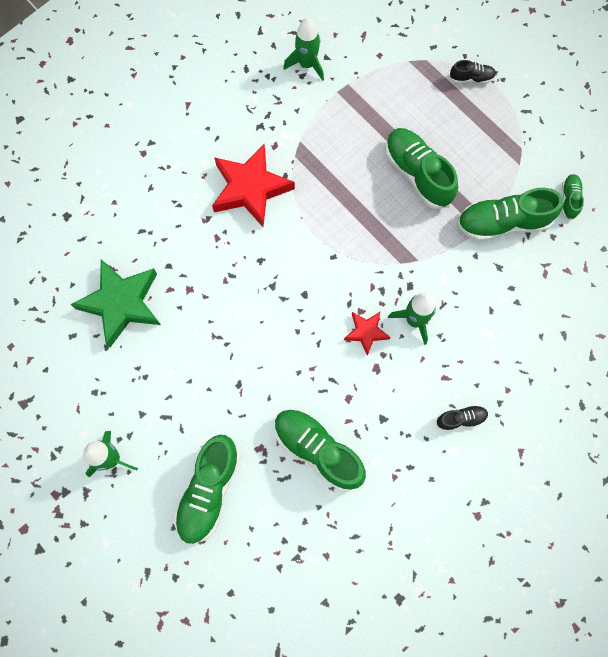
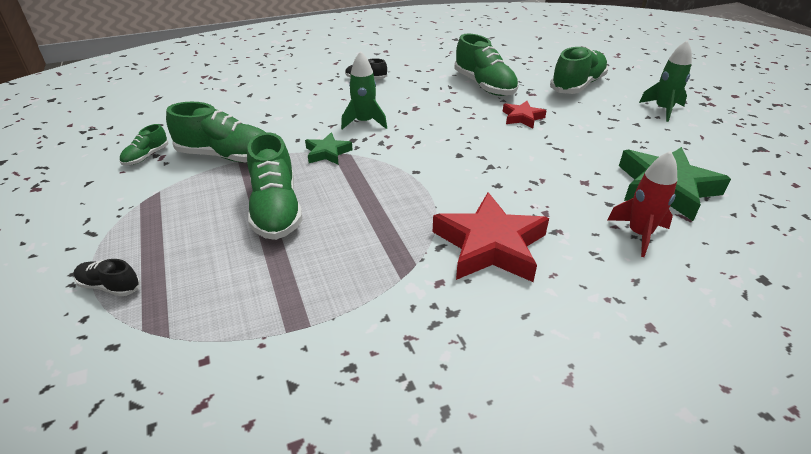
camera: 160 degrees left, 35 degrees down
(146, 235) = (639, 234): none -> red rocket
(307, 64) = (332, 383): green rocket -> none
(366, 332) = (412, 124): red star -> red star (522, 117)
(420, 257) = (327, 153): none -> green star

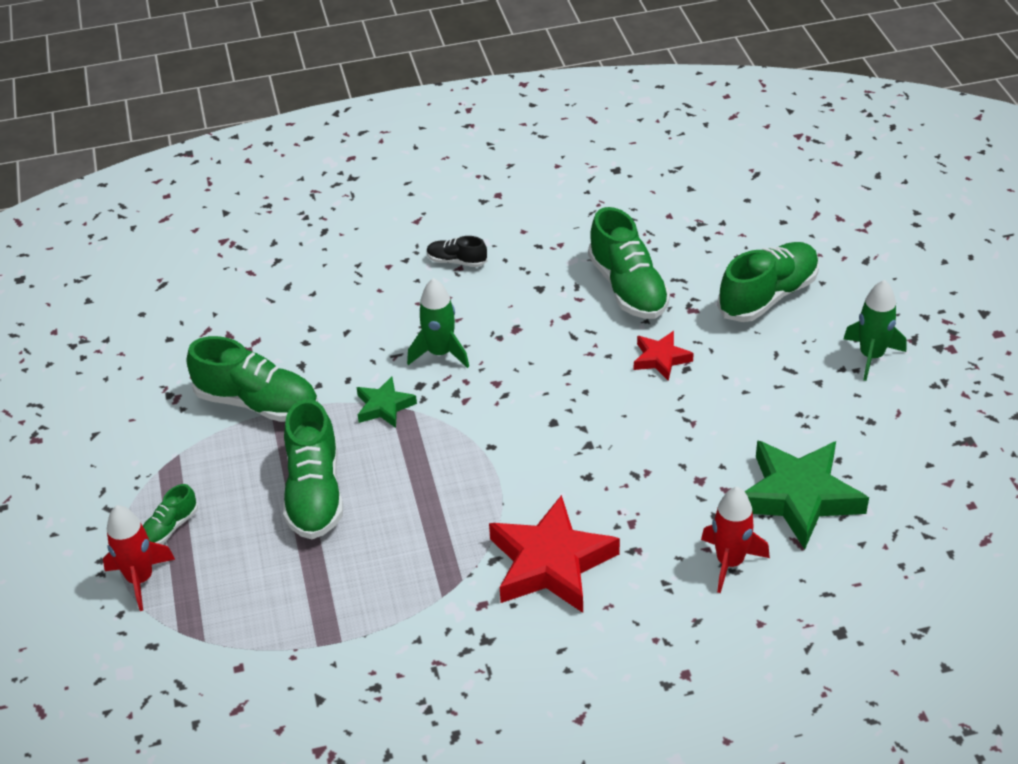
camera: 10 degrees right, 5 degrees up
(110, 286) = (140, 579): black shoe -> red rocket
(146, 156) = (158, 396): green shoe -> green shoe (169, 528)

